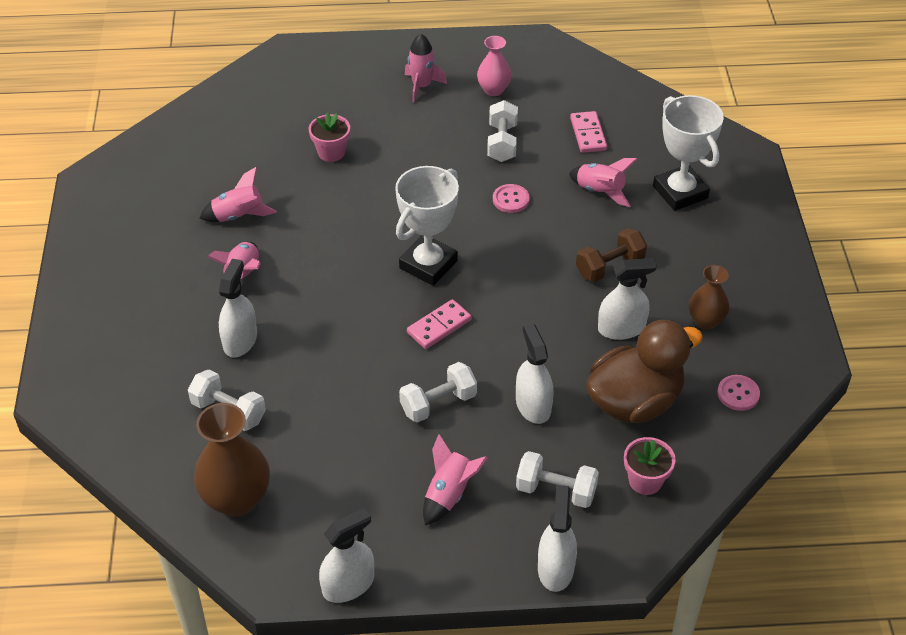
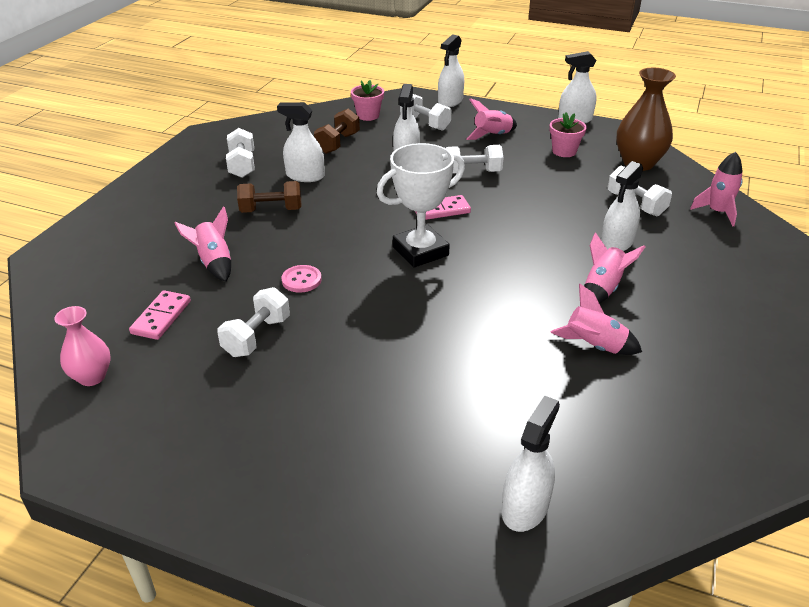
camera: 155 degrees left, 10 degrees down
(257, 98) = (525, 507): none -> white spray bottle
(331, 152) = (456, 387): pink flower pot -> pink flower pot (564, 151)
(421, 86) = (285, 444): pink rocket -> pink rocket (717, 212)
(493, 90) = (203, 405): pink vase -> pink vase (92, 377)
(635, 402) = (338, 143): brown duck -> brown dumbbell
(680, 192) = (148, 242): white trophy -> none
(706, 321) = (242, 165): brown vase -> white dumbbell
(738, 394) = (269, 132): pink button -> none

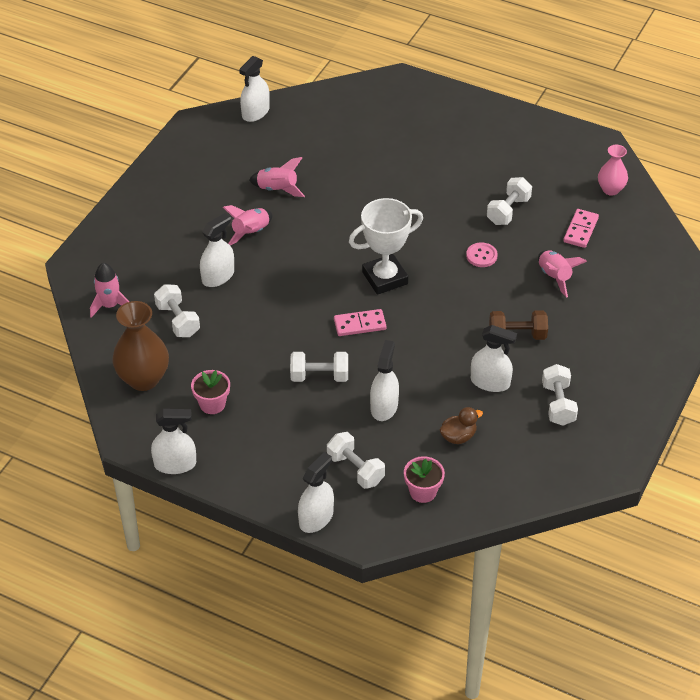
camera: 175 degrees left, 10 degrees up
(338, 143) = (458, 436): brown dumbbell -> brown duck
(492, 136) = (282, 438): pink rocket -> none
(525, 507) = (351, 107): white spray bottle -> white spray bottle (255, 112)

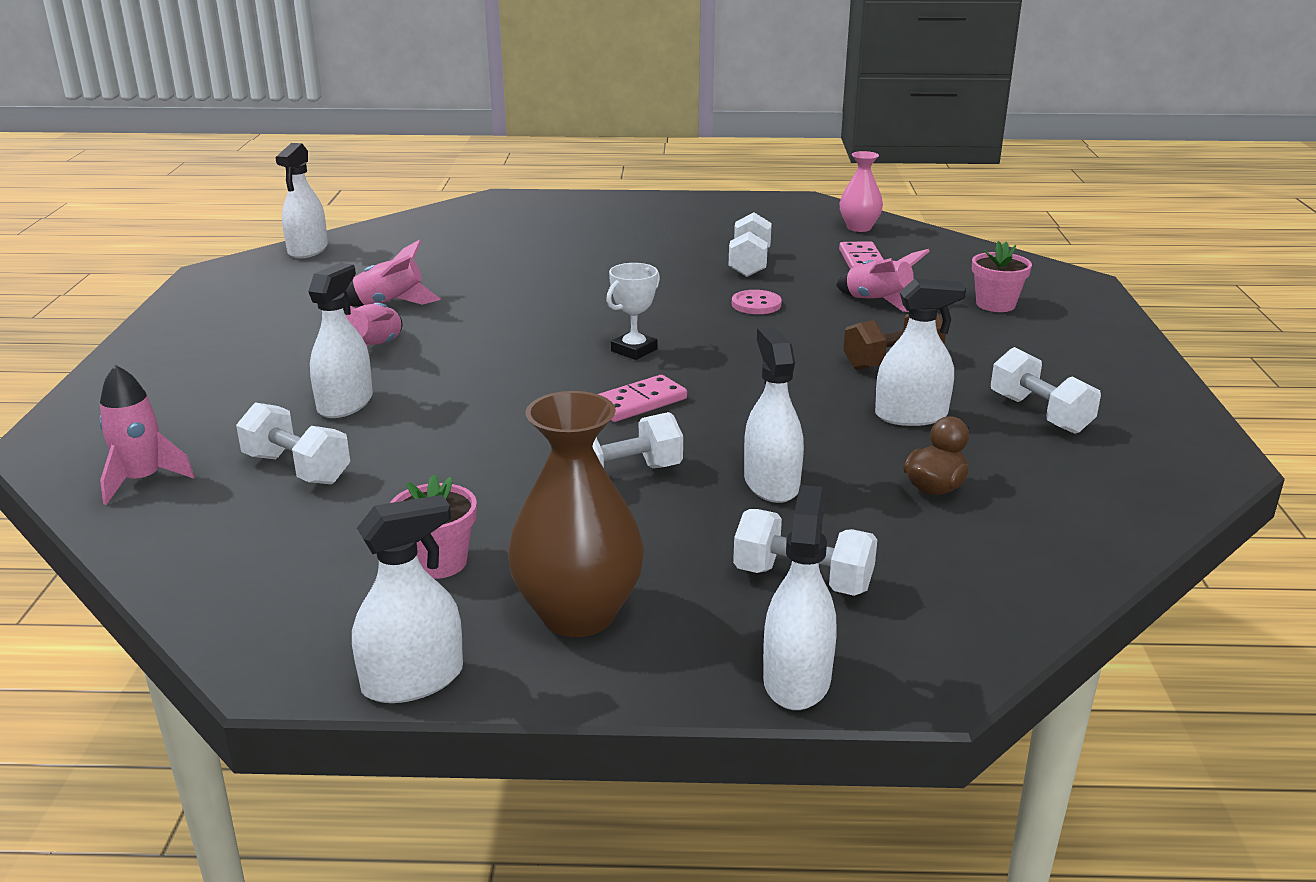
camera: 25 degrees left, 20 degrees down
(143, 379) = (264, 563): brown vase -> brown vase (578, 614)
(385, 278) = (634, 350): white trophy -> white trophy, size x0.56
(423, 492) = (958, 576): pink flower pot -> pink flower pot (995, 304)

